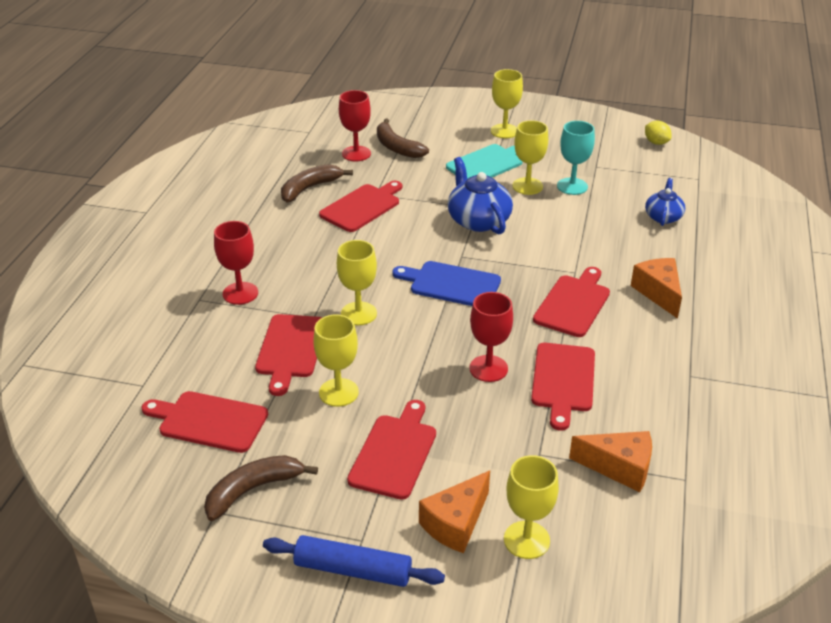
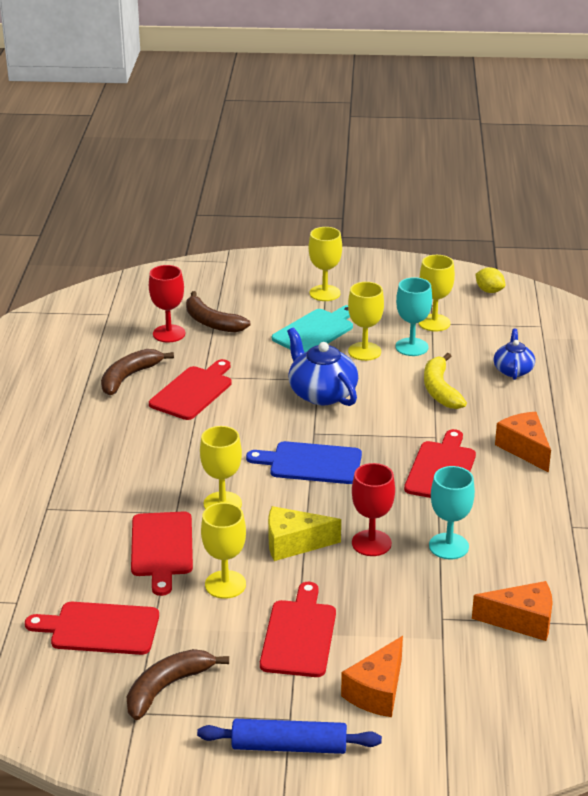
camera: 10 degrees left, 5 degrees down
(240, 293) = (89, 497): red goblet -> none
(414, 360) = (294, 544): none -> yellow cheese
(526, 540) = (449, 697): yellow goblet -> yellow goblet (434, 323)
(563, 381) = (448, 546): red cutting board -> turquoise goblet
(589, 228) = (440, 390): none -> yellow banana

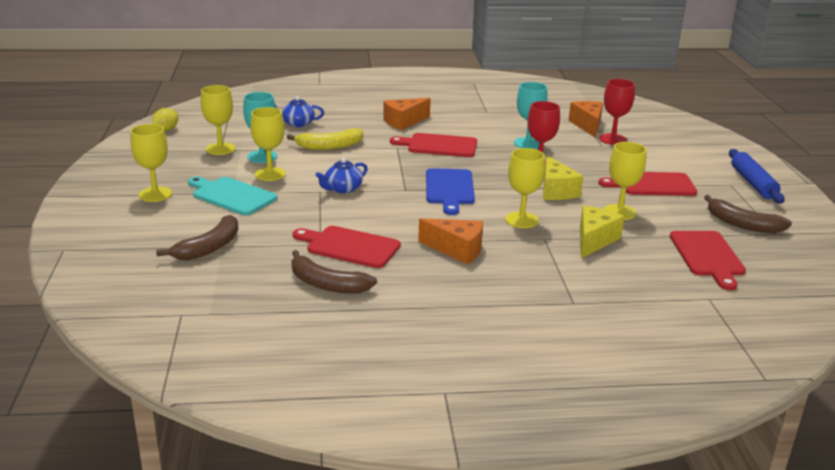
camera: 100 degrees left, 5 degrees down
(161, 548) = (594, 240): red cutting board -> yellow cheese
(169, 334) = (232, 270): red goblet -> red goblet (612, 139)
(321, 393) = (342, 189): blue teapot -> blue teapot, size x0.61
(377, 691) = (683, 161): orange cheese -> orange cheese (457, 250)

